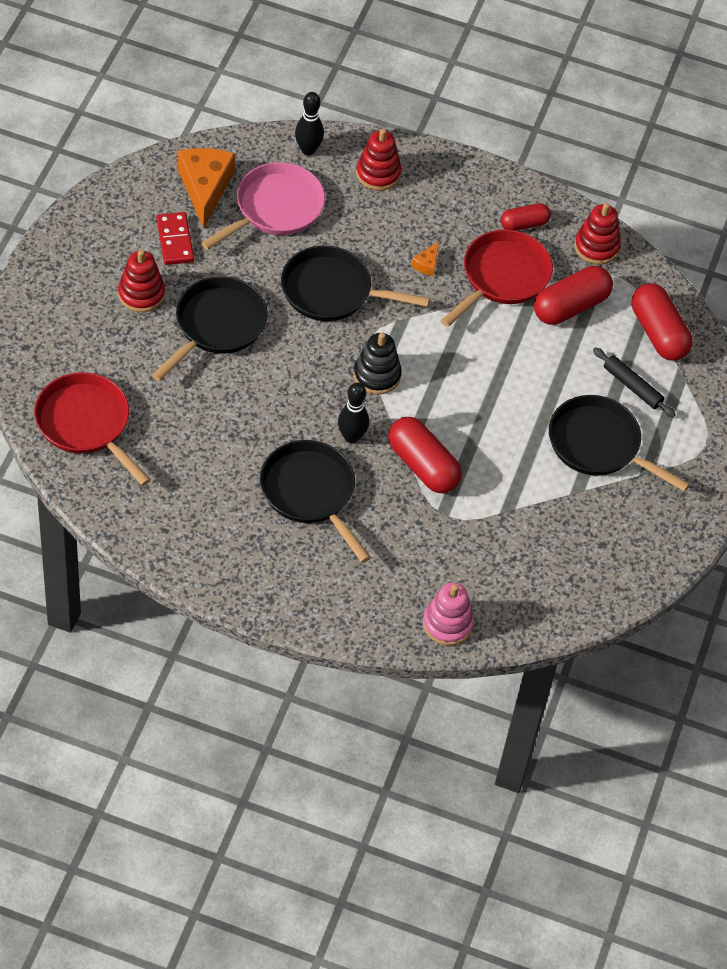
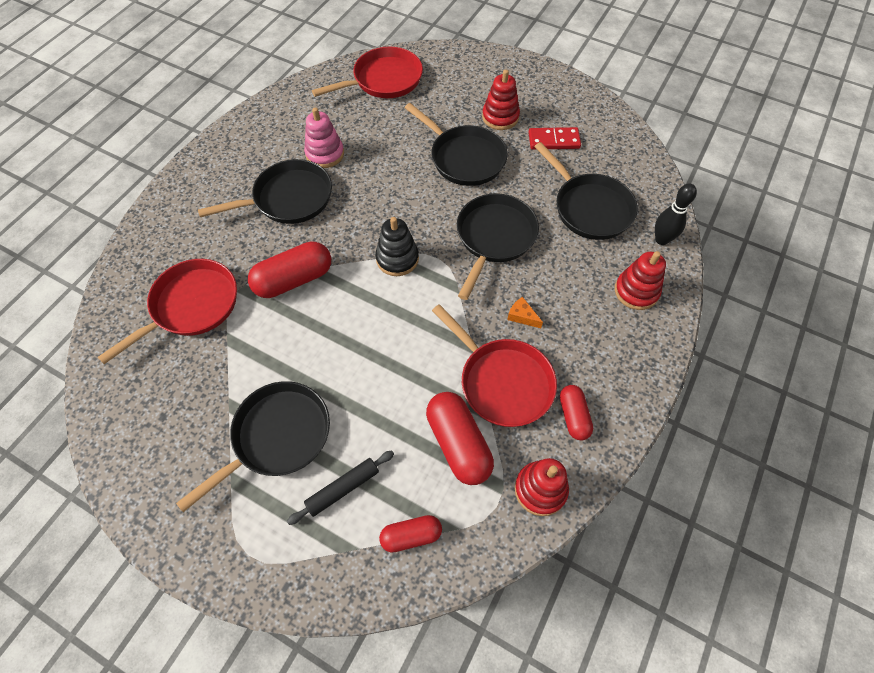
camera: 105 degrees right, 5 degrees up
(205, 188) = (610, 164): orange cheese -> none
(275, 208) = (589, 208): pink pan -> black pan
(351, 437) = (336, 232): black bowling pin -> none
(447, 624) = (132, 274): pink stacking toy -> pink stacking toy (325, 154)
(476, 553) = (191, 306): none -> red pan
(658, 333) = (411, 535): red capsule -> red capsule, size x0.60

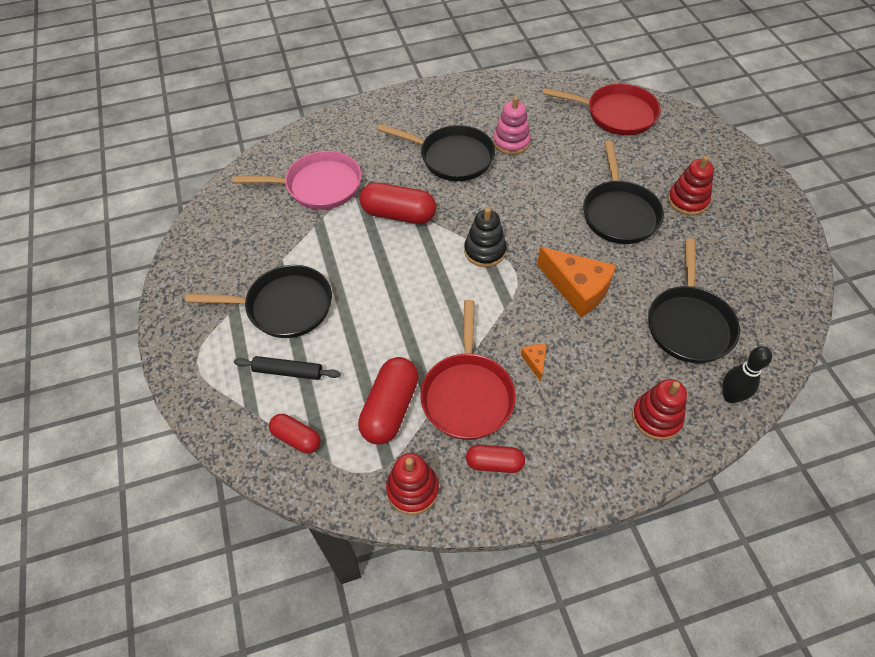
camera: 45 degrees right, 5 degrees down
(191, 306) = (319, 186): red pan -> pink pan
(494, 238) = (577, 288): black pan -> orange cheese
(554, 140) = (717, 249): red domino -> none
(573, 416) = (494, 463): red capsule -> red capsule turned 60 degrees clockwise

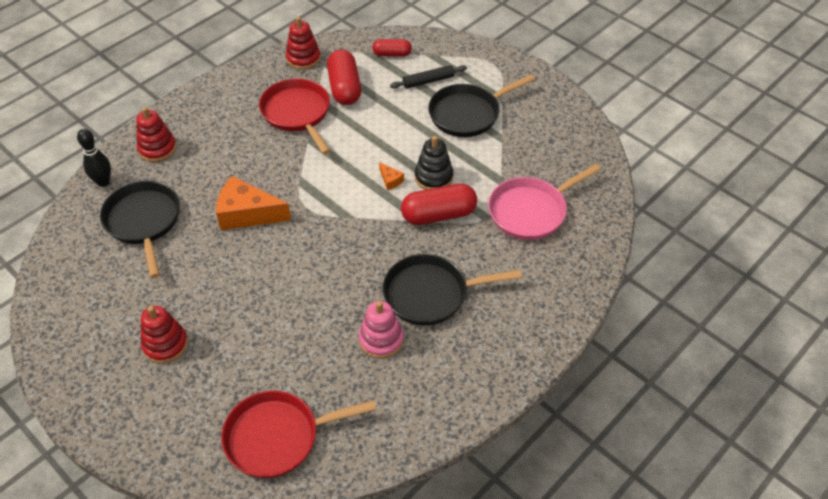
camera: 150 degrees right, 5 degrees down
(485, 251) = (342, 213): black stacking toy -> black stacking toy (433, 177)
(494, 463) = (259, 87): red capsule -> none
(535, 361) = (259, 150): orange cheese -> orange cheese (390, 180)
(619, 213) = (233, 301): black pan -> none

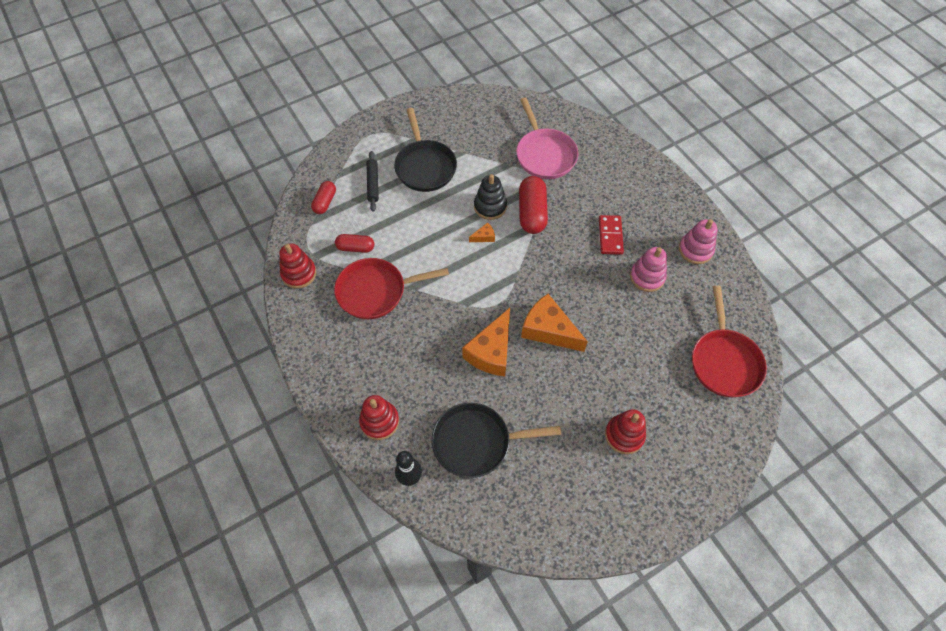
camera: 75 degrees left, 10 degrees up
(284, 256) = (548, 330): none -> orange cheese
(344, 88) = (355, 248): red capsule -> red capsule, size x0.60
(431, 294) = (610, 236): black pan -> red domino
(439, 388) = (695, 250): none -> pink stacking toy

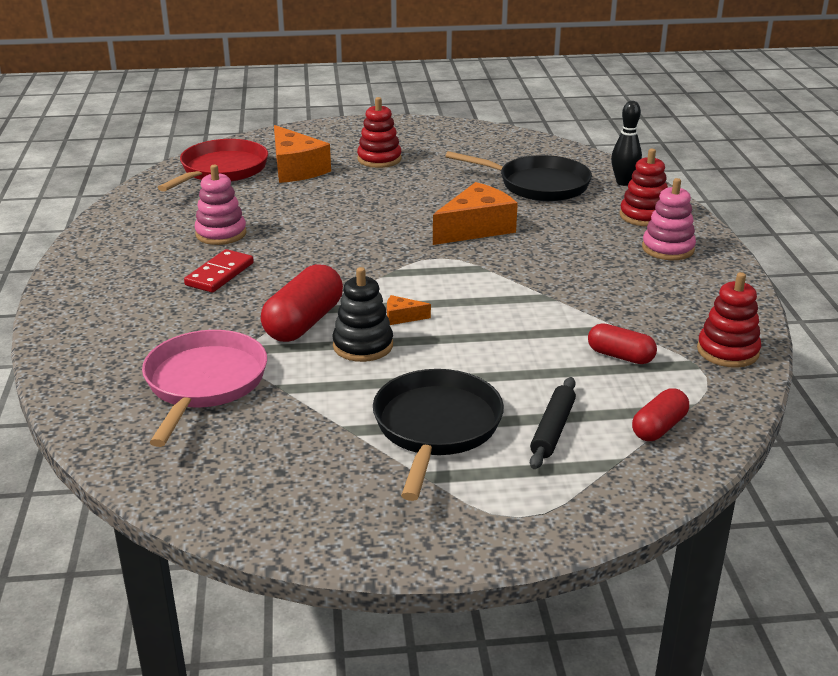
camera: 155 degrees left, 30 degrees down
(376, 291) = (606, 306): red pan -> none
(548, 330) = (390, 227): orange cheese -> orange cheese (295, 169)
(695, 250) = (129, 238): pink stacking toy -> pink stacking toy (668, 248)

